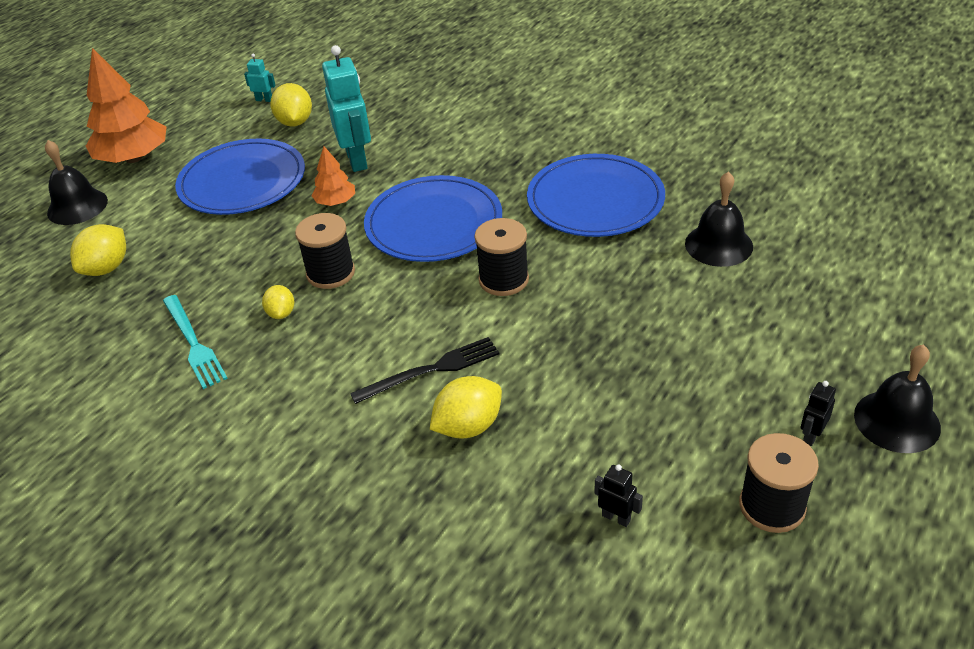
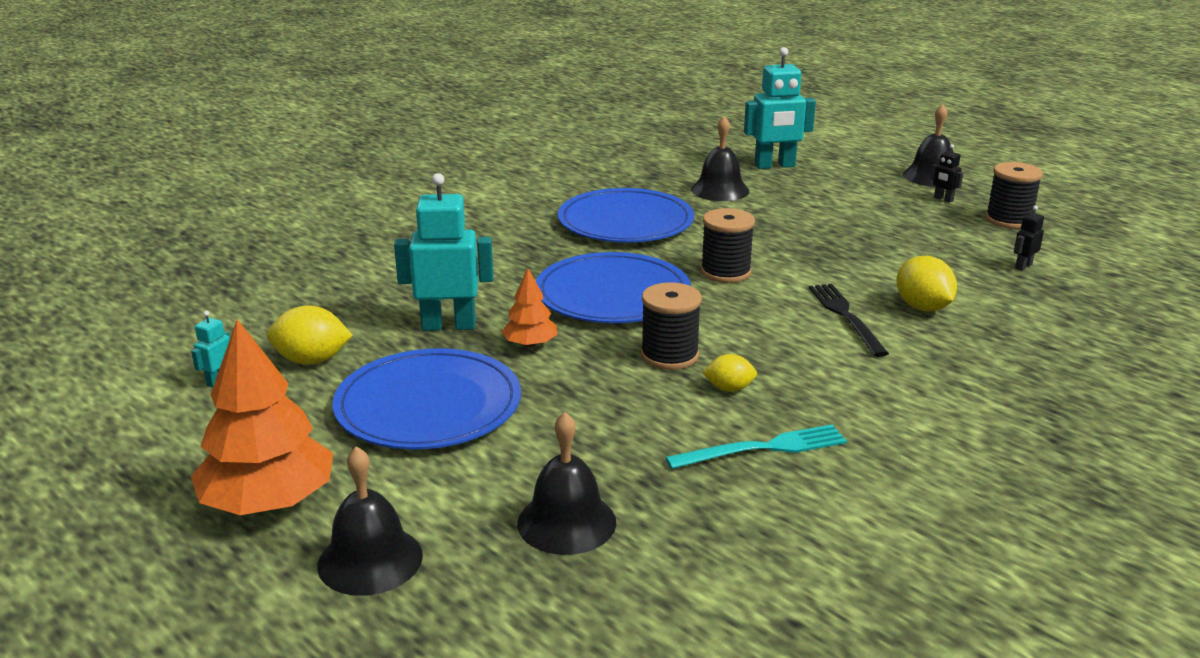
camera: 80 degrees left, 15 degrees down
(107, 268) = (566, 522): yellow lemon -> black bell
(828, 274) = (775, 166): none -> turquoise robot

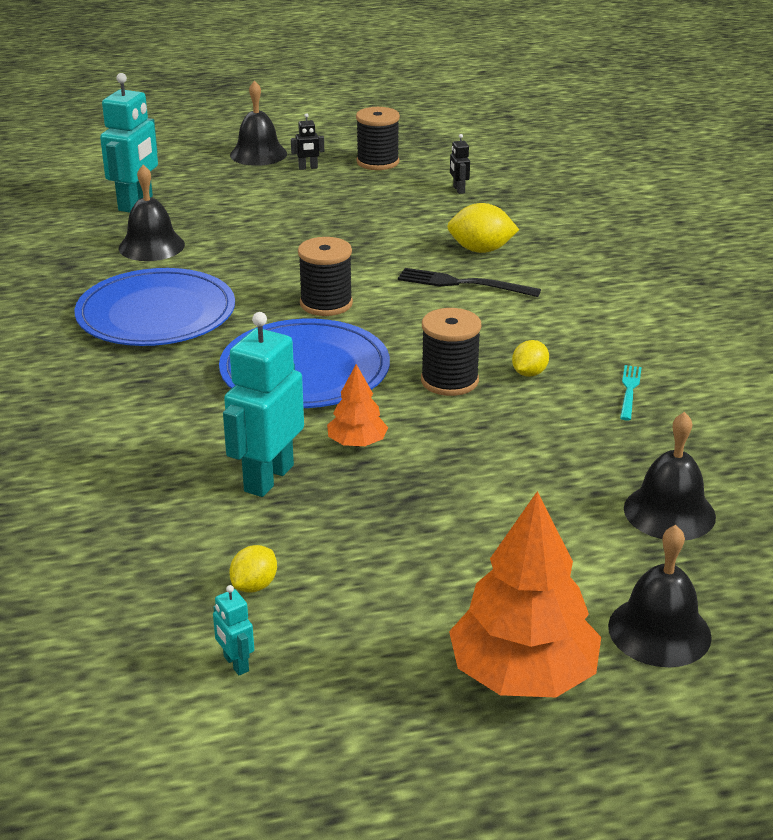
camera: 60 degrees left, 5 degrees up
(312, 360) = (254, 585): yellow lemon -> yellow lemon, size x0.61
(428, 405) = (421, 533): blue plate -> none
(763, 448) = (629, 390): turquoise fork -> turquoise fork, size x0.62

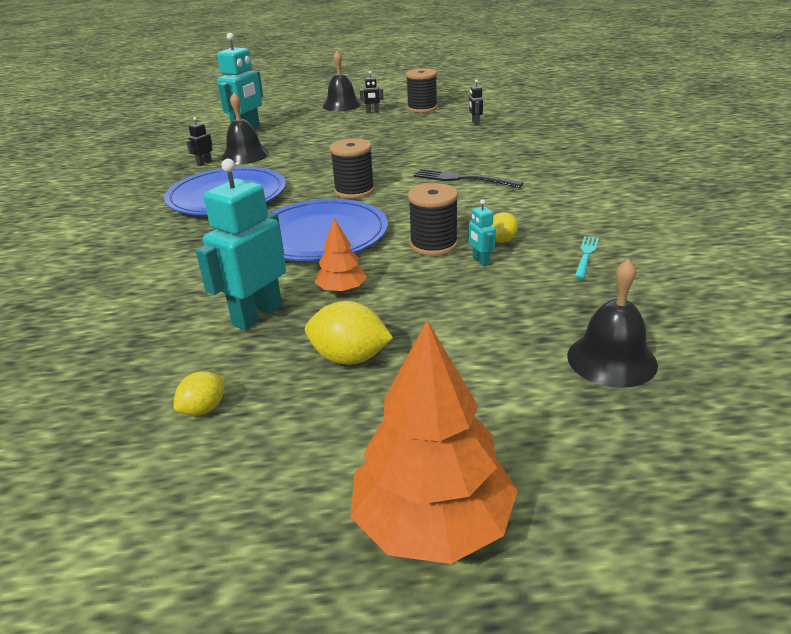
camera: 10 degrees right, 0 degrees up
(98, 260) = (204, 163): none -> black robot
(235, 664) = (150, 487): turquoise robot -> turquoise robot (481, 261)
(481, 250) = (482, 158): yellow lemon -> yellow lemon (350, 358)
(659, 631) = (588, 483): black bell -> none

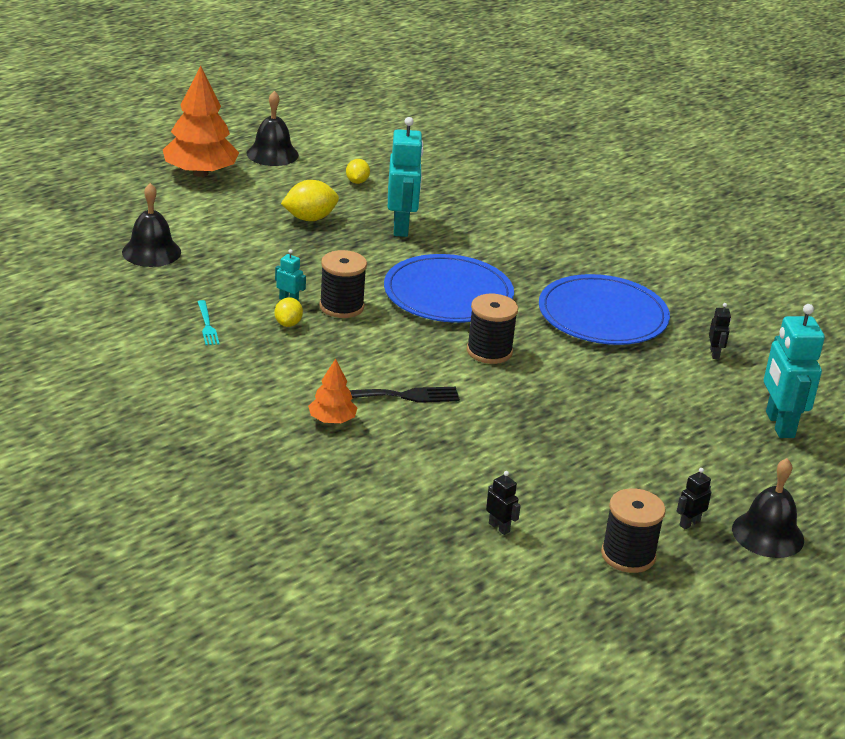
camera: 140 degrees right, 0 degrees up
(245, 155) = (694, 377): black bell -> black bell (272, 154)
(342, 290) = (368, 255): orange tree -> orange tree (332, 420)

